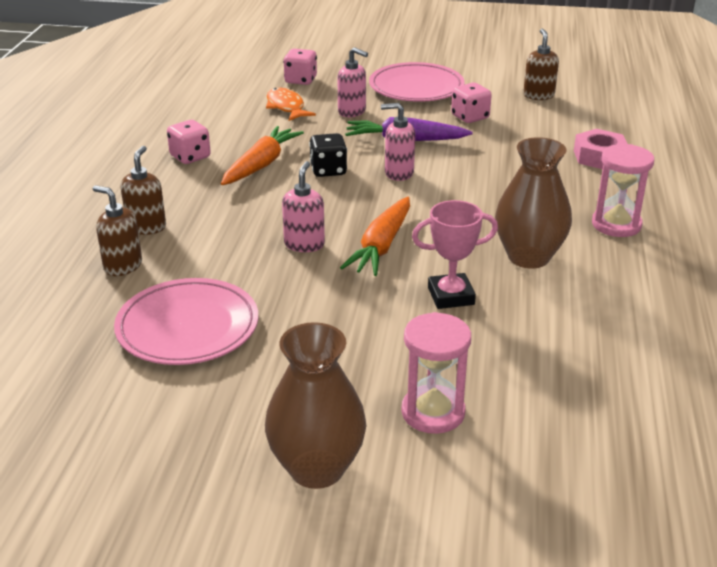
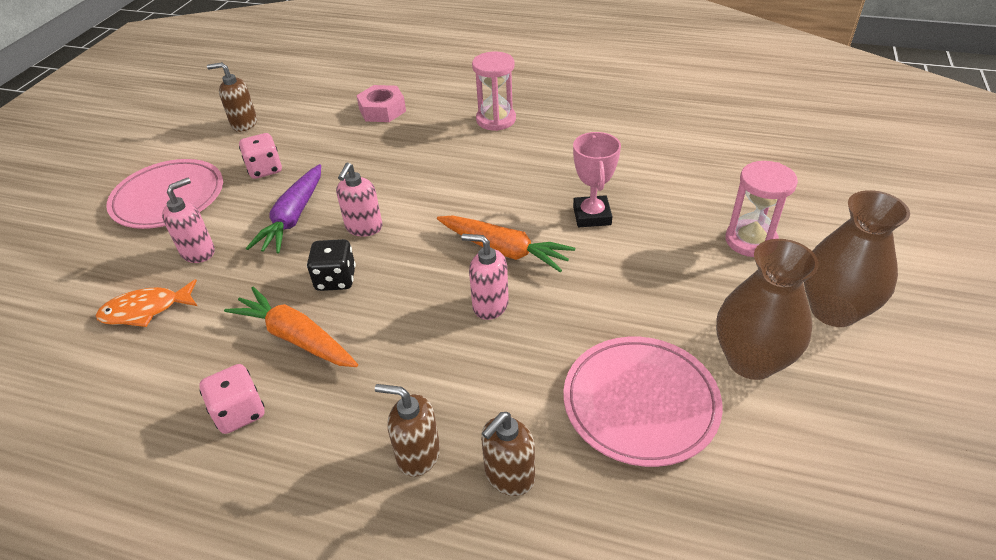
camera: 80 degrees left, 10 degrees up
(300, 80) = (73, 293): pink dice -> none
(528, 257) = (536, 168): brown vase -> brown vase (751, 360)

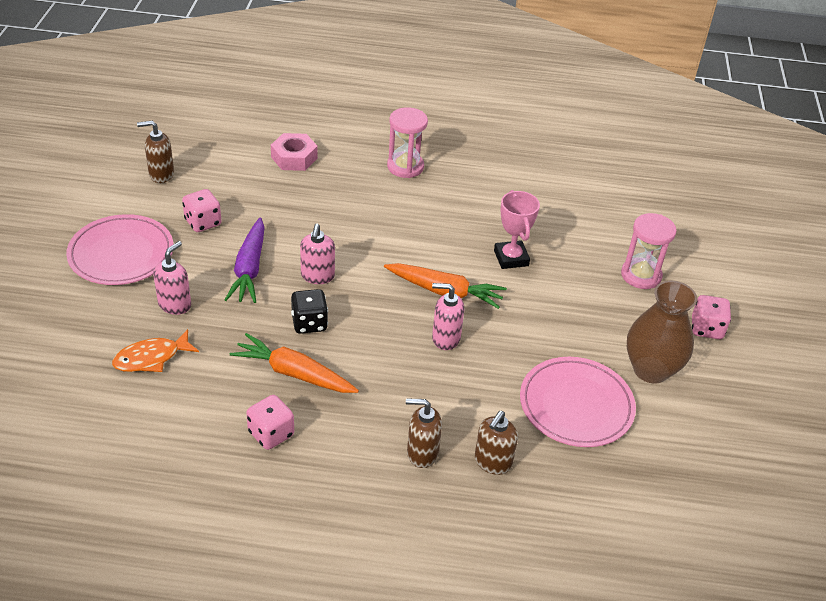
camera: 15 degrees left, 0 degrees up
(833, 310) = (706, 329): brown vase -> pink dice

